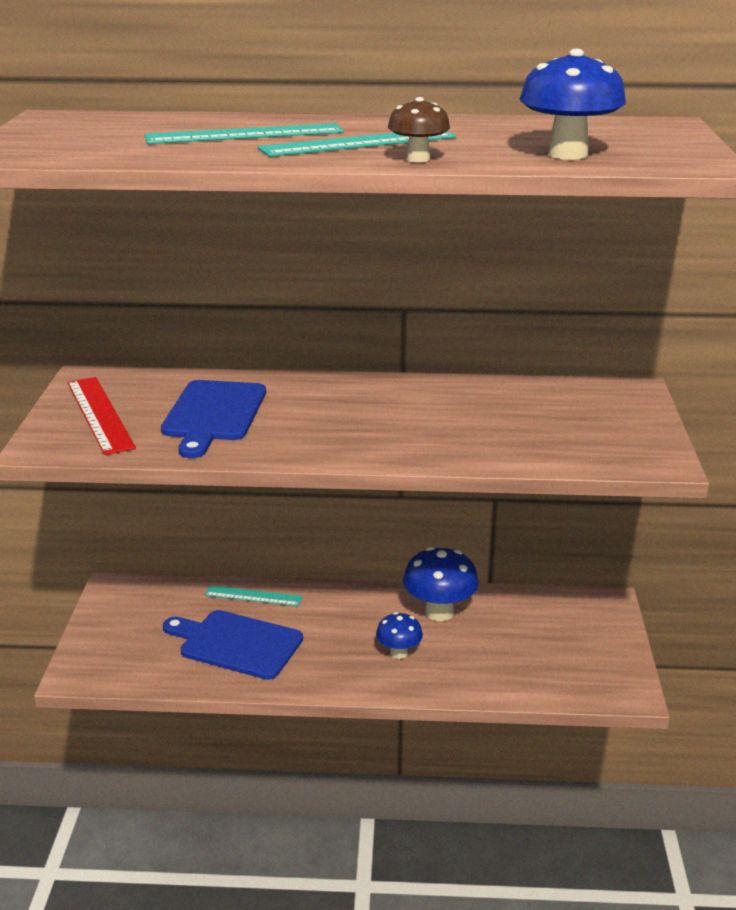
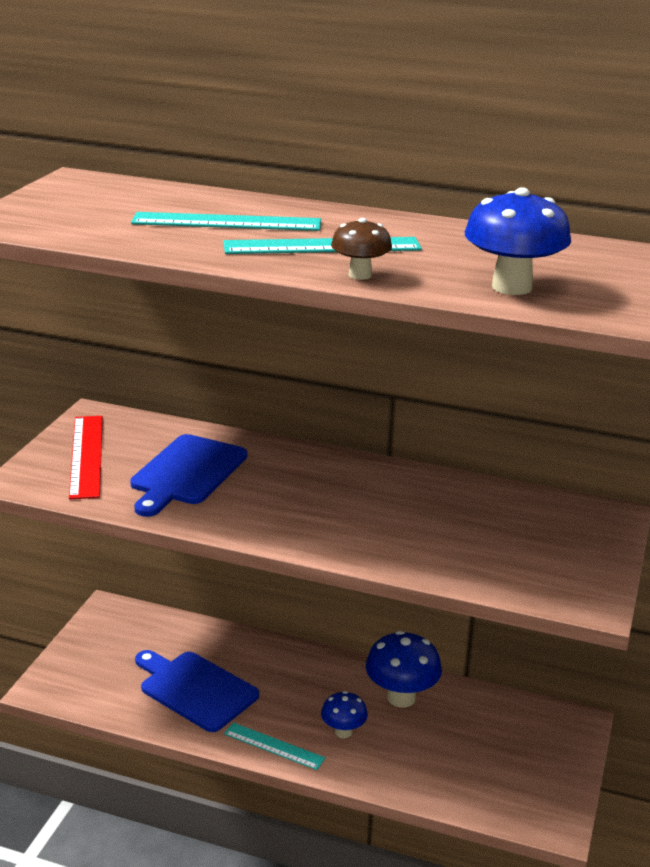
camera: 15 degrees right, 0 degrees up
(253, 596) = (231, 643): turquoise ruler -> turquoise ruler (273, 746)

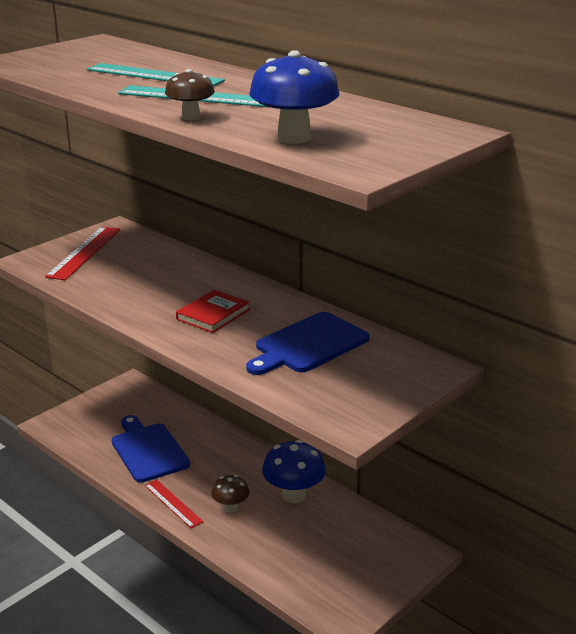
camera: 25 degrees right, 0 degrees up
(186, 473) = (139, 275): blue cutting board -> blue cutting board (308, 344)
(273, 746) = (173, 503): turquoise ruler -> red ruler
(322, 505) = (213, 314): none -> red book
(343, 732) = (231, 507): blue mushroom -> brown mushroom

